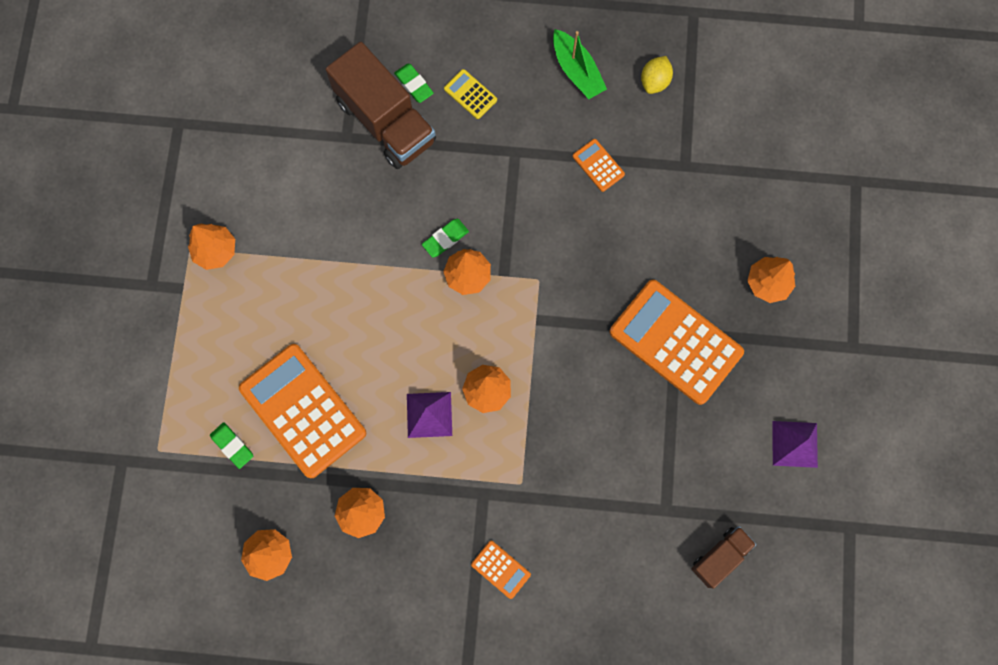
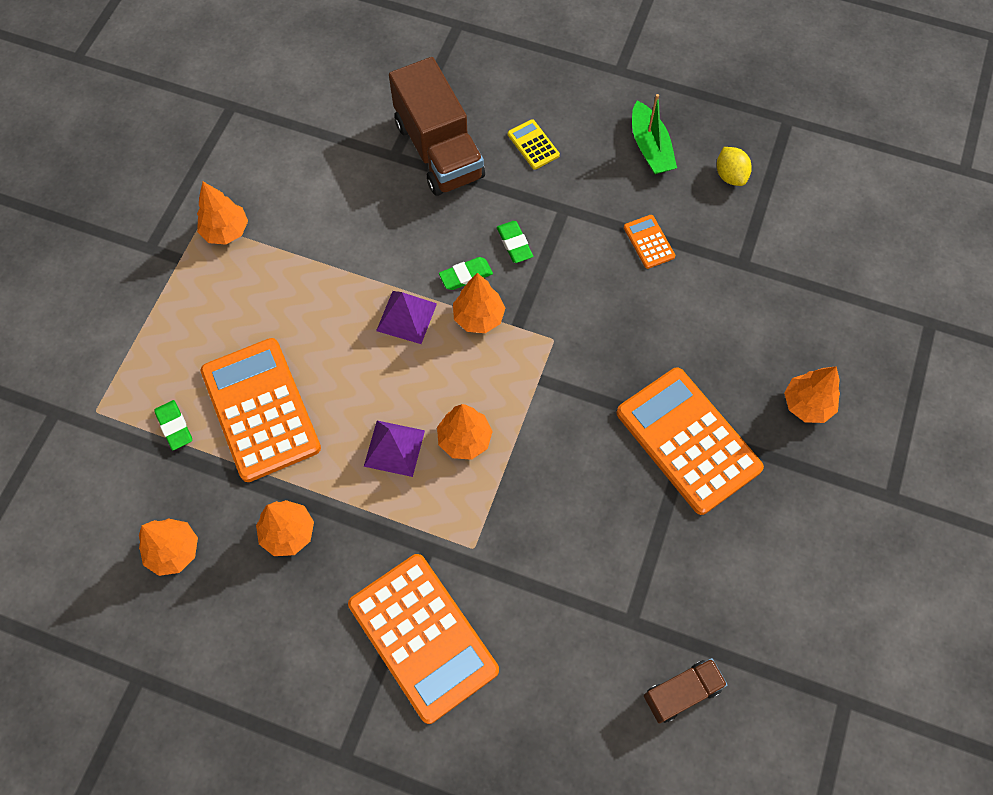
camera: 15 degrees right, 10 degrees down
(414, 84) = (478, 123): green eraser -> green eraser (514, 244)
(500, 569) = (423, 637): orange calculator -> orange calculator, size x2.33
(654, 81) = (730, 175): yellow lemon -> yellow lemon turned 60 degrees counterclockwise
(794, 444) = (799, 586): purple pyramid -> purple pyramid (406, 317)

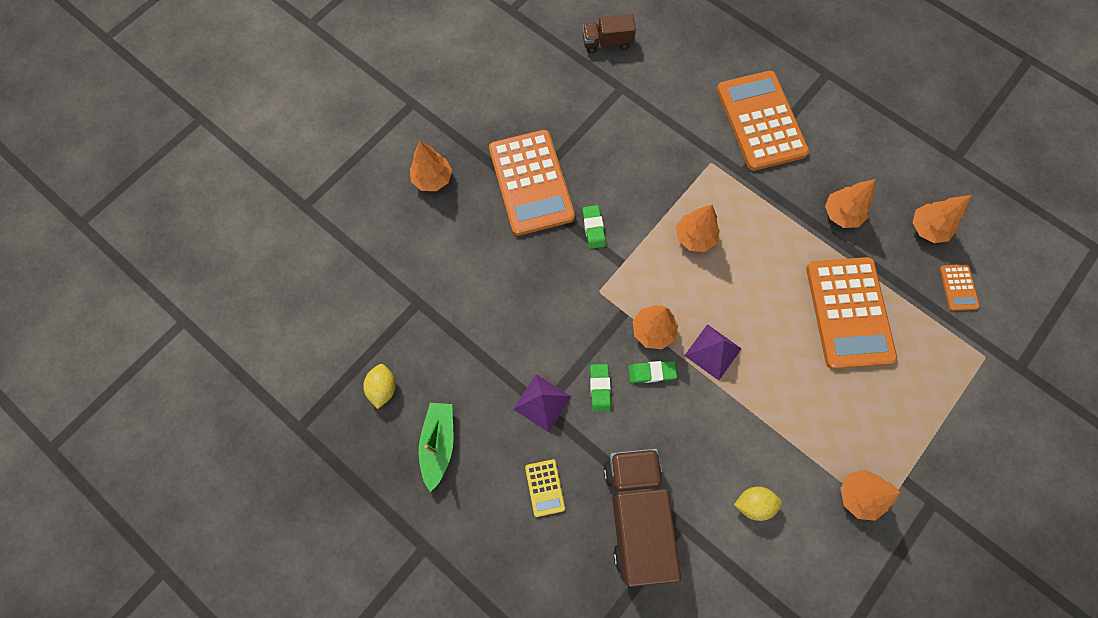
camera: 160 degrees left, 5 degrees up
(174, 426) = (920, 322): green eraser -> green eraser (593, 228)
(329, 193) = (753, 503): none -> yellow lemon
(394, 448) = (750, 248): purple pyramid -> purple pyramid (542, 402)
(649, 242) = (485, 349): orange calculator -> orange calculator (958, 287)

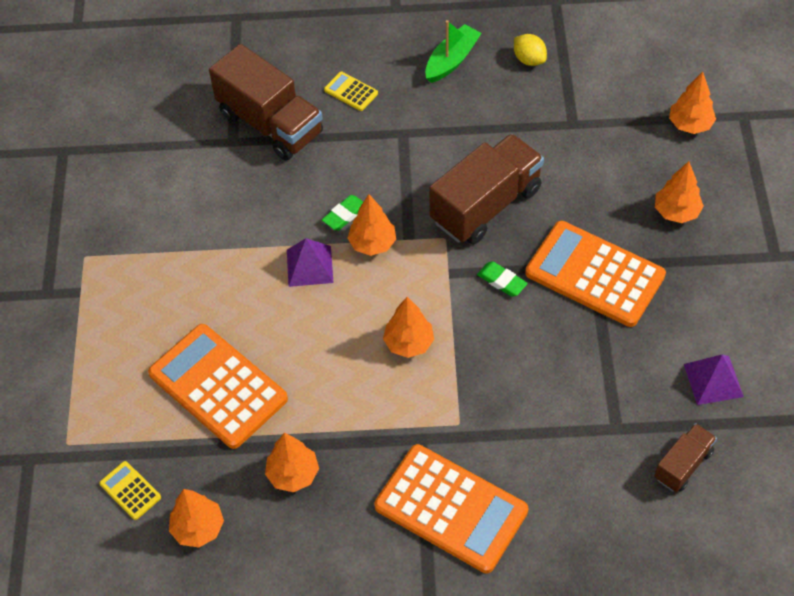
camera: 140 degrees right, 15 degrees down
(438, 444) = (452, 60): green boat -> green boat turned 105 degrees counterclockwise
(542, 402) = (407, 135): purple pyramid -> purple pyramid (713, 380)
(546, 292) = (486, 205): none -> brown truck
(600, 388) = (374, 175): green eraser -> none
(753, 503) = (189, 191): yellow lemon -> none
(858, 495) = (111, 255): orange tree -> orange tree (690, 125)
(958, 287) = (130, 490): orange calculator -> yellow calculator

